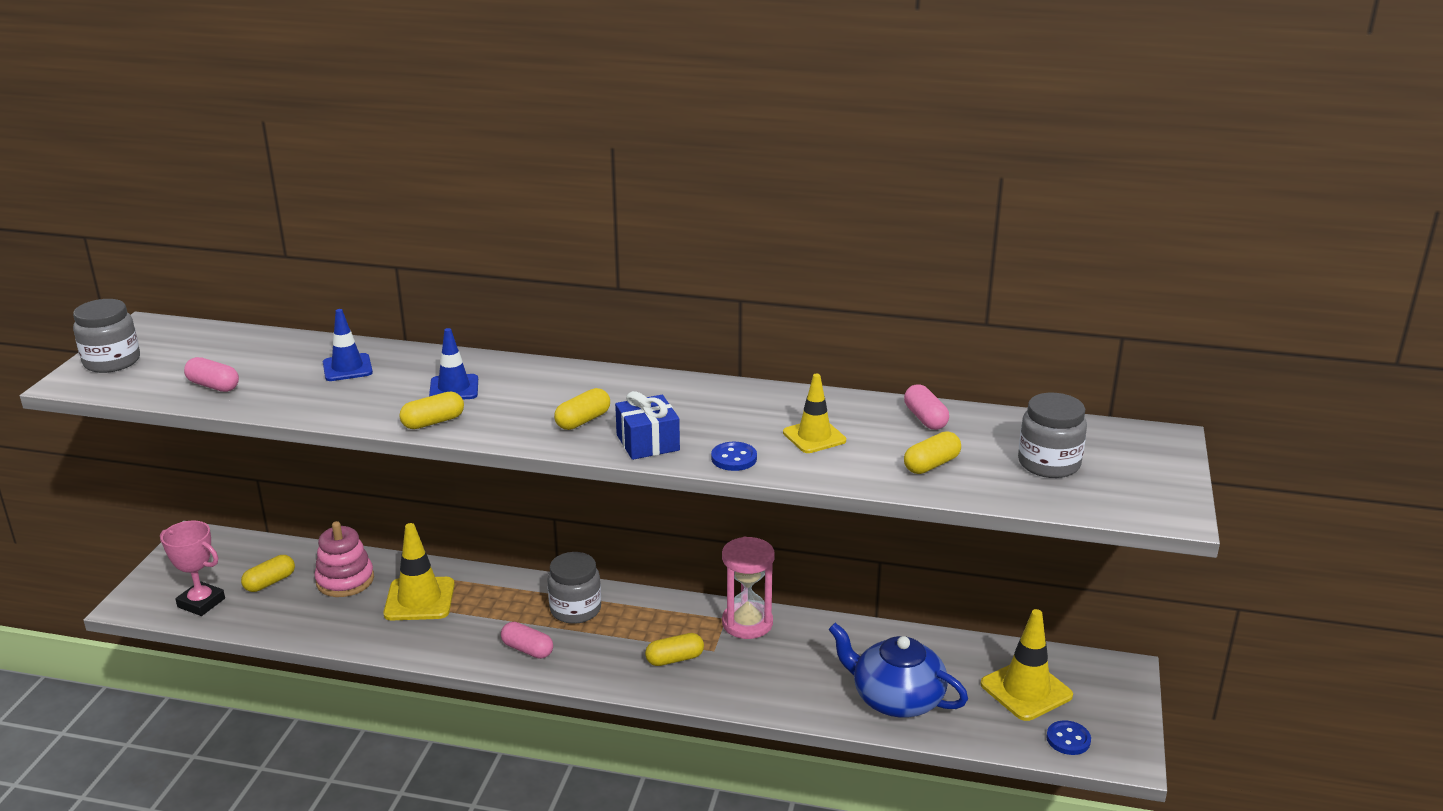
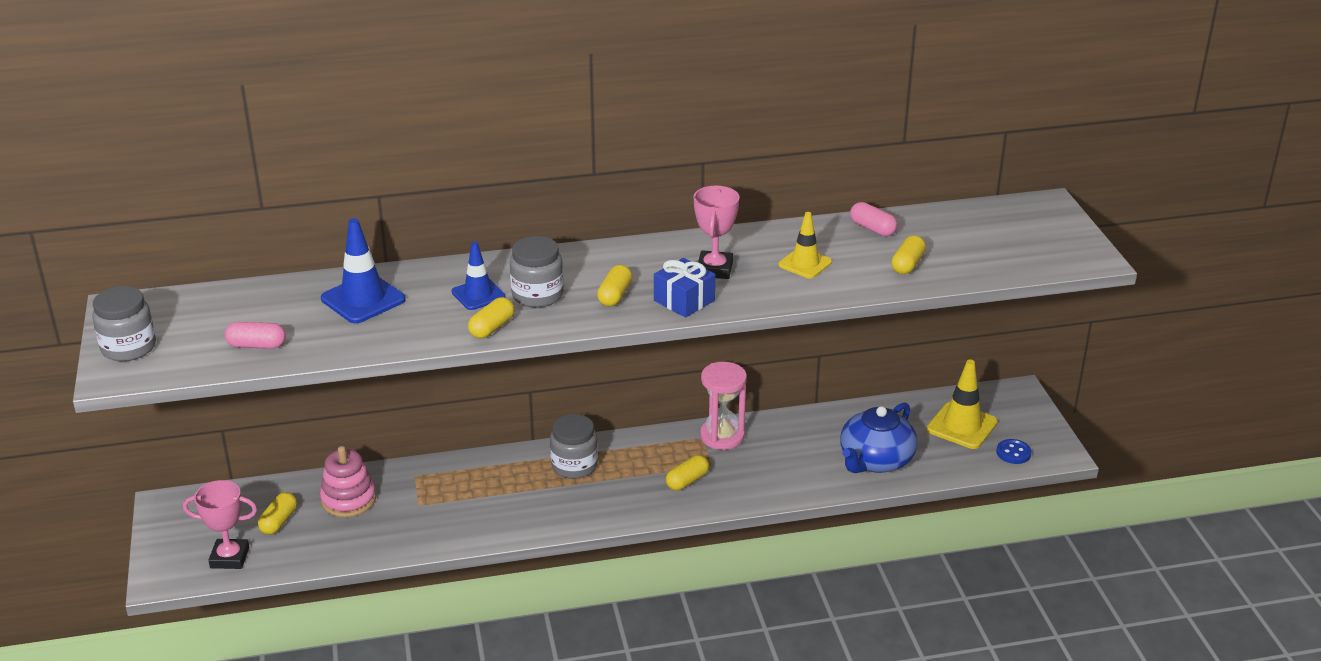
camera: 25 degrees left, 5 degrees up
(347, 368) = (363, 299): blue traffic cone -> blue traffic cone, size x1.51
(419, 599) = (432, 496): yellow traffic cone -> none
(527, 649) = (561, 509): pink capsule -> none
(710, 419) = (714, 269): none -> pink trophy
(734, 458) = (761, 296): blue button -> none
(896, 698) = (875, 460): blue teapot -> blue teapot turned 60 degrees counterclockwise
(1049, 464) = (986, 243): grey jar -> grey jar (537, 295)

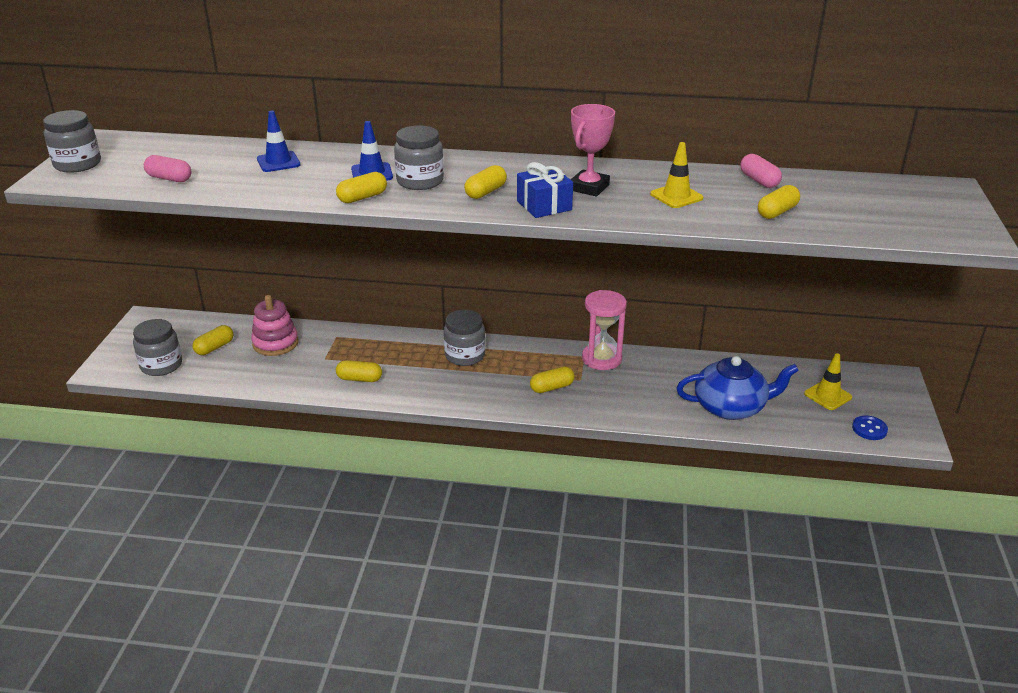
camera: 20 degrees right, 0 degrees up
(229, 558) = (161, 365): pink trophy -> grey jar
(363, 299) = (278, 162): blue traffic cone -> blue traffic cone, size x0.66
(474, 520) = (359, 379): none -> yellow capsule
(875, 460) = (730, 407): blue teapot -> blue teapot turned 150 degrees counterclockwise
(962, 426) = (827, 395): yellow traffic cone -> yellow traffic cone, size x0.66

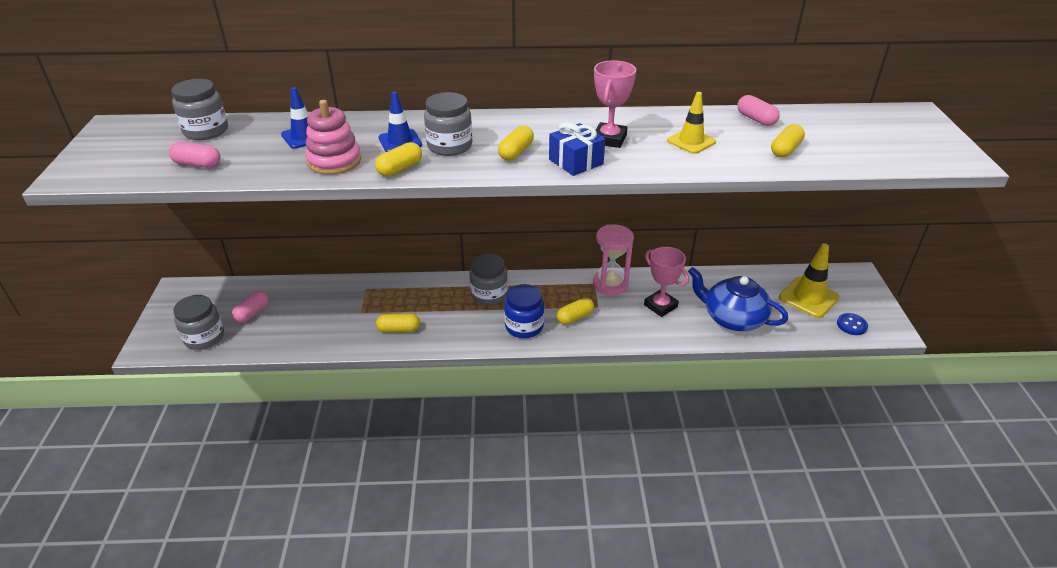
camera: 10 degrees left, 5 degrees up
(77, 164) = (95, 156): grey jar -> grey jar (206, 131)
(214, 347) = (252, 313): yellow capsule -> pink capsule
(275, 343) = (310, 302): pink stacking toy -> pink stacking toy (334, 161)
(493, 390) = (524, 326): none -> blue jar
(651, 386) = (660, 306): none -> pink trophy
(730, 407) = (733, 318): blue teapot -> blue teapot turned 135 degrees counterclockwise
(827, 395) = (808, 297): yellow traffic cone -> yellow traffic cone, size x1.51

